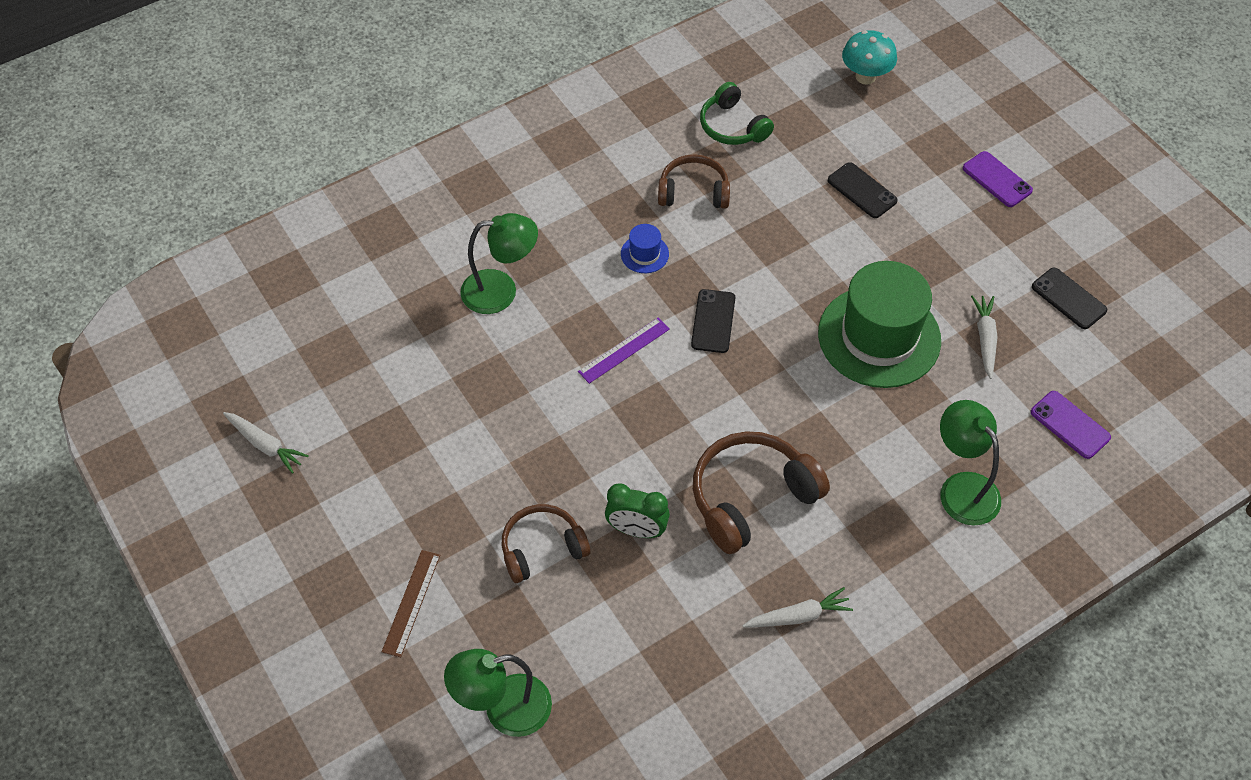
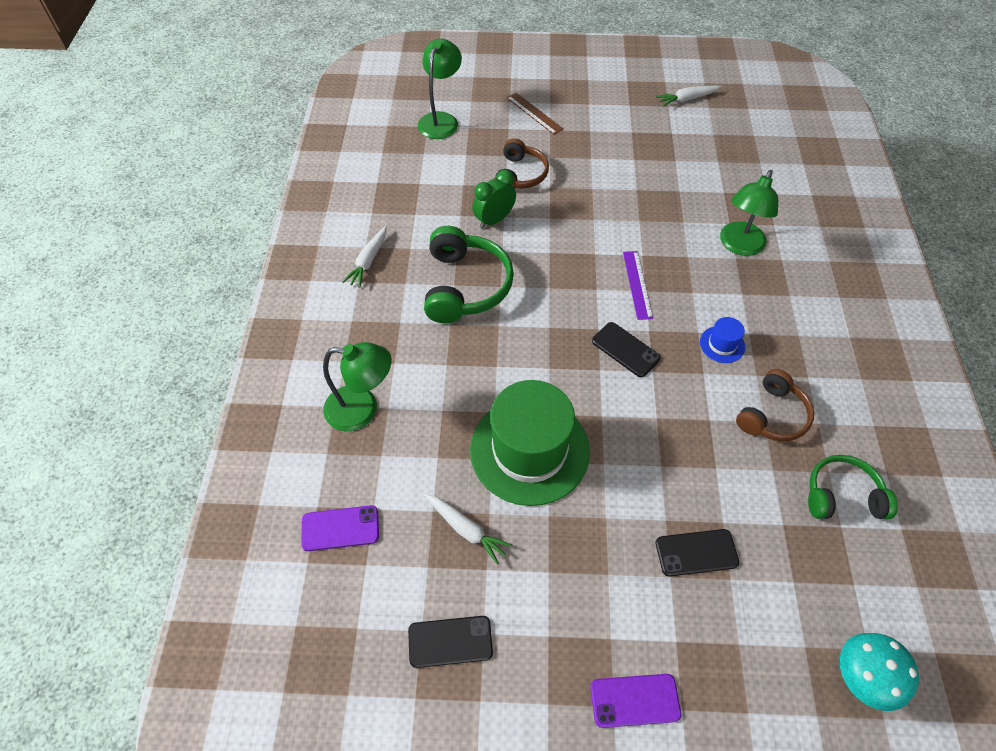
camera: 125 degrees right, 0 degrees up
(751, 497) = (465, 286): brown headphones -> green headphones

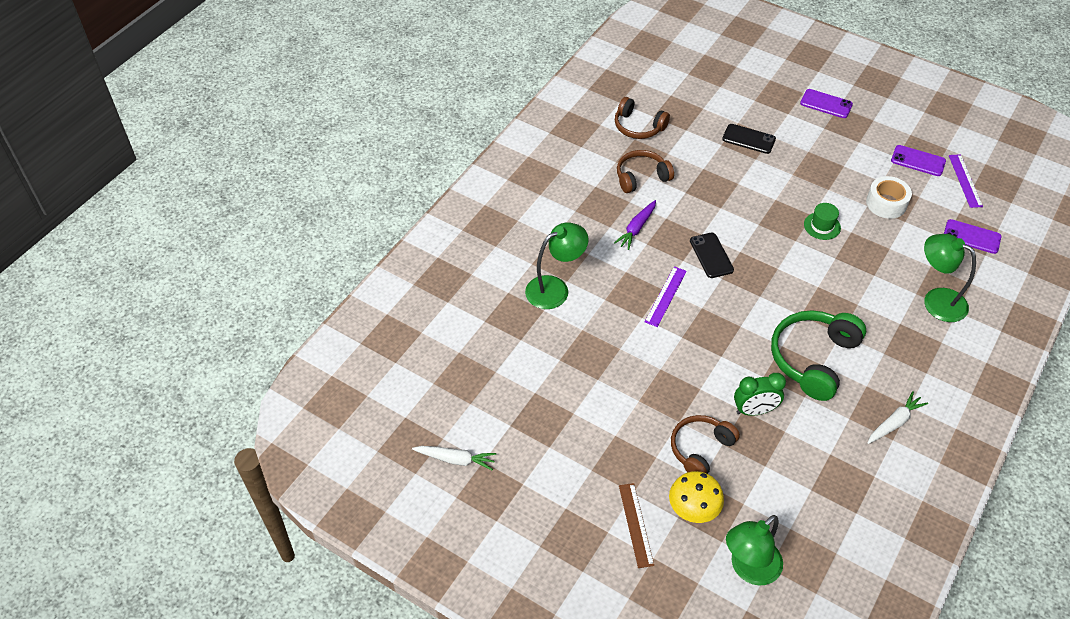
camera: 150 degrees left, 5 degrees down
(371, 636) = (965, 180): none -> purple ruler
(450, 641) = (918, 161): black phone -> purple phone
(466, 529) = (886, 203): white carrot -> white tape
(500, 136) = (693, 511): none -> yellow mushroom
(529, 450) = (822, 226): green hat -> green hat, size x0.41
(722, 344) = (636, 228): blue hat -> purple carrot
(842, 495) = (638, 127): green headphones -> brown headphones
(861, 677) = (702, 68): turquoise mushroom -> none

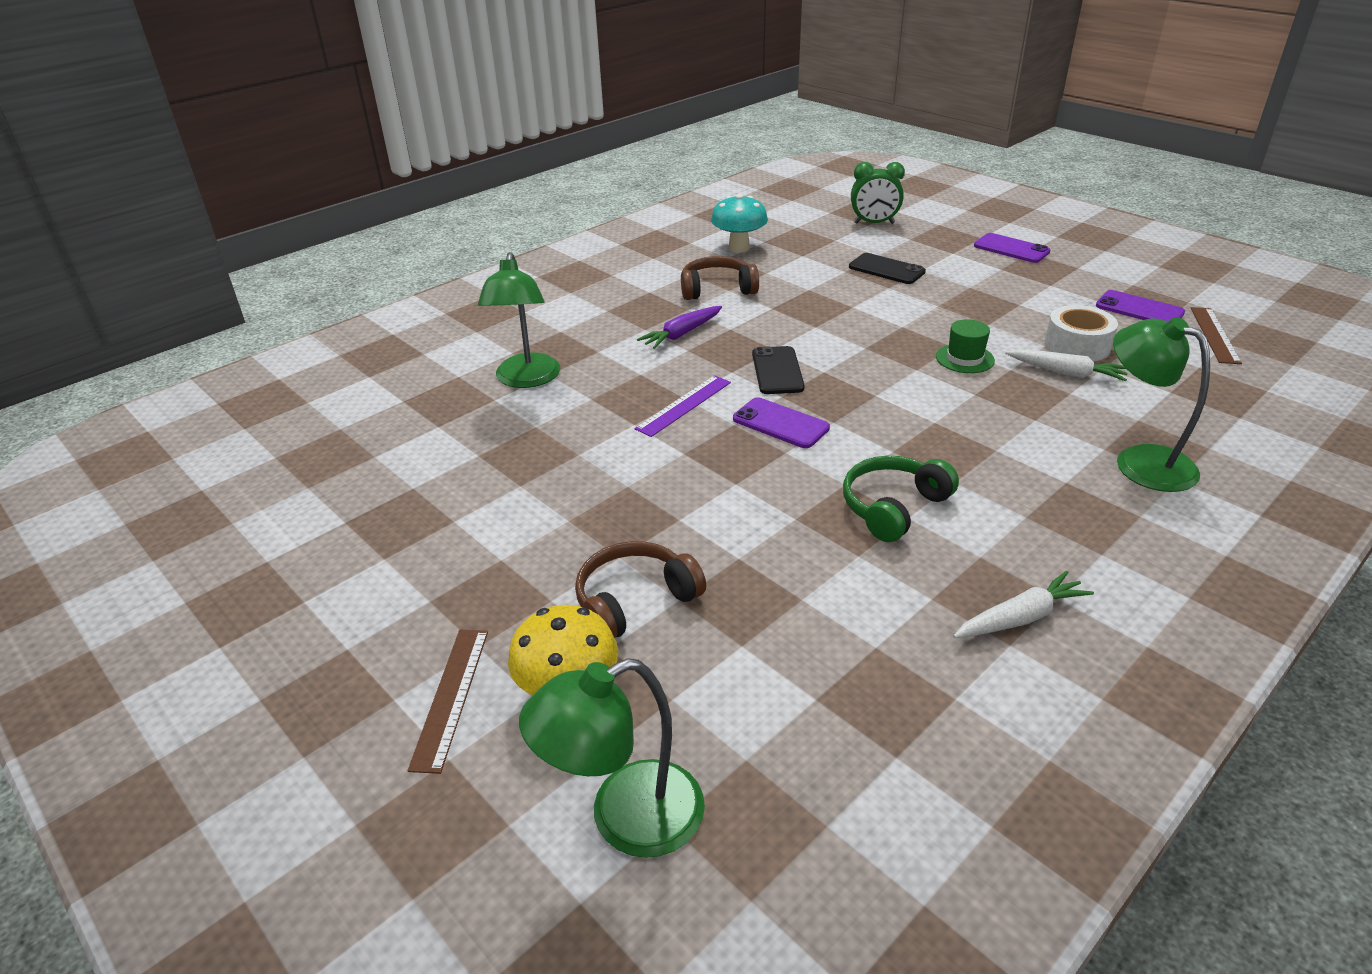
camera: 15 degrees right, 15 degrees down
(456, 459) = (227, 552): white carrot -> white carrot (1066, 373)
(555, 288) = (526, 379): green lamp -> green lamp turned 105 degrees clockwise
(638, 127) = (739, 248): brown headphones -> turquoise mushroom
(754, 410) = (759, 561): green clock -> green clock (874, 223)
(813, 359) = (893, 507): green headphones -> green headphones, size x0.65
(965, 180) = (1214, 335): purple ruler -> brown ruler
(971, 237) = (1217, 394): purple phone -> purple phone (780, 423)

